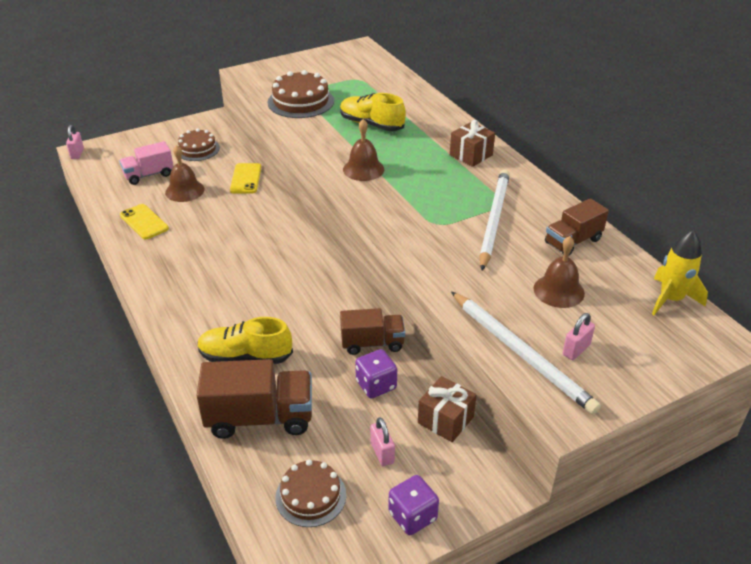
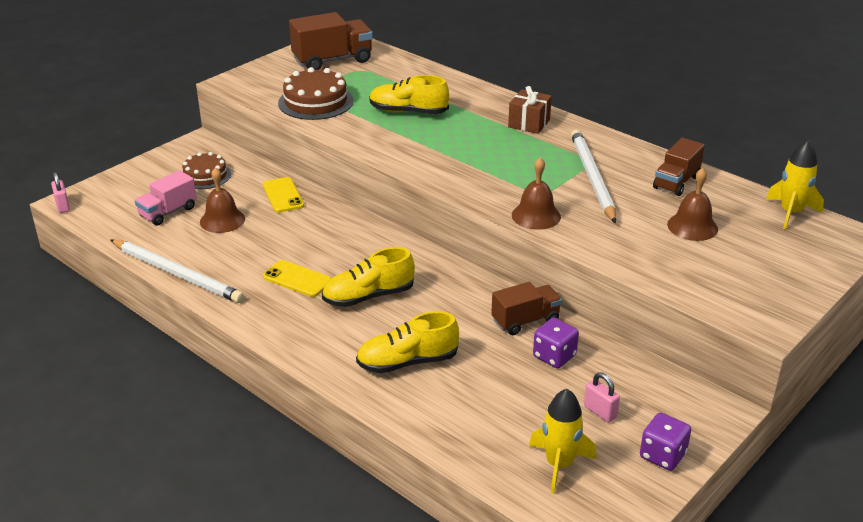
camera: 20 degrees left, 5 degrees down
(144, 222) = (199, 260): yellow phone -> yellow phone (297, 279)
(254, 286) = (368, 296): none -> yellow shoe
(260, 417) = (462, 412): brown truck -> brown truck (332, 60)
(311, 496) = (559, 465): brown cake -> yellow rocket
(363, 169) = (432, 156): brown bell -> brown bell (536, 215)
(445, 420) = (638, 369): brown gift -> none
(521, 353) = (696, 285): white pencil -> white pencil (177, 274)
(576, 350) = (740, 271): pink padlock -> none

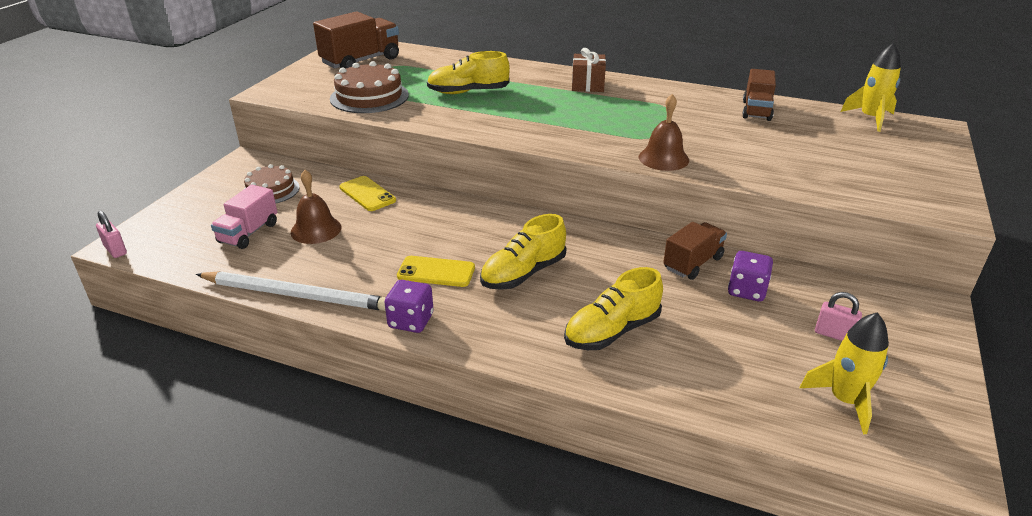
camera: 20 degrees left, 0 degrees up
(592, 177) = (683, 119): white pencil -> none
(662, 455) = (926, 363): purple dice -> purple dice (411, 321)
(692, 226) = (805, 143): brown bell -> none

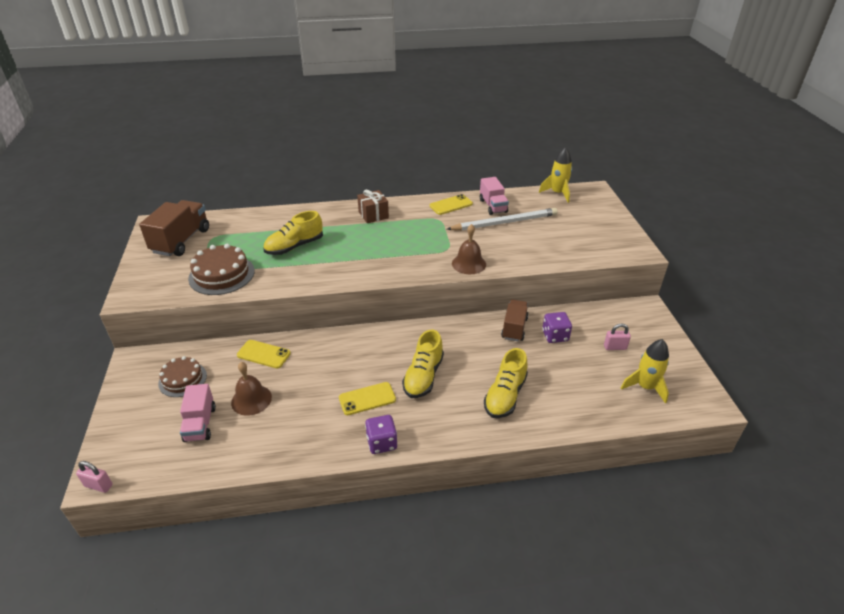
camera: 30 degrees left, 5 degrees up
(296, 295) = (285, 458): white pencil -> white pencil (504, 222)
(697, 97) = (451, 205): none -> yellow phone
(756, 111) = (493, 206): brown truck -> pink truck

